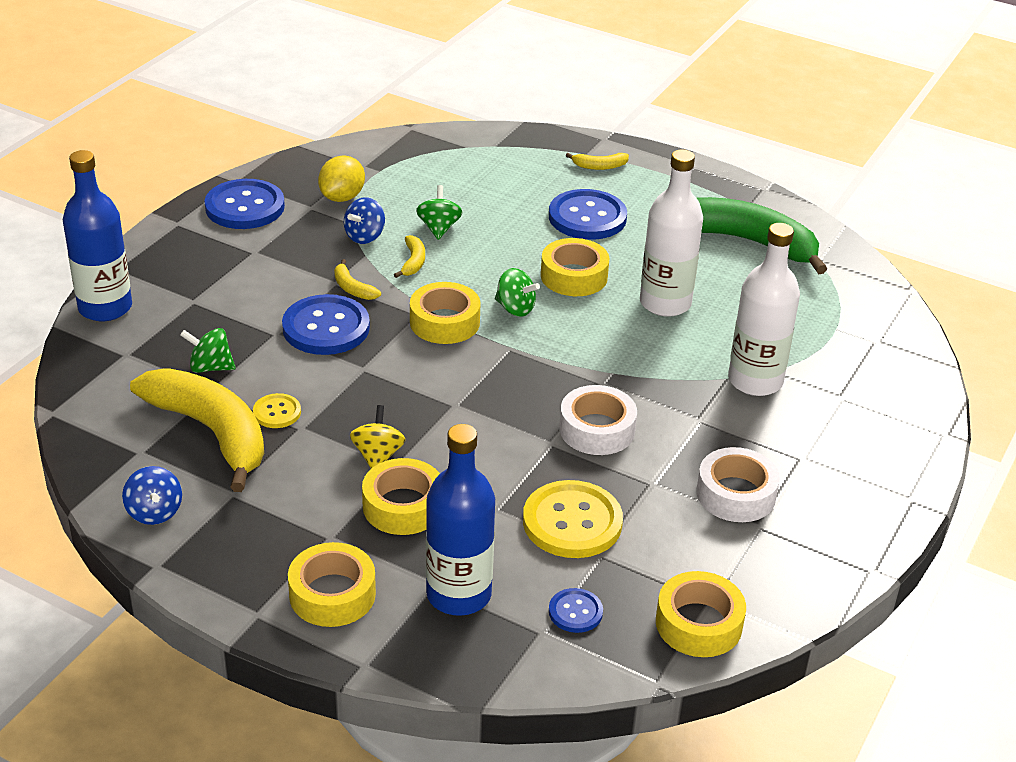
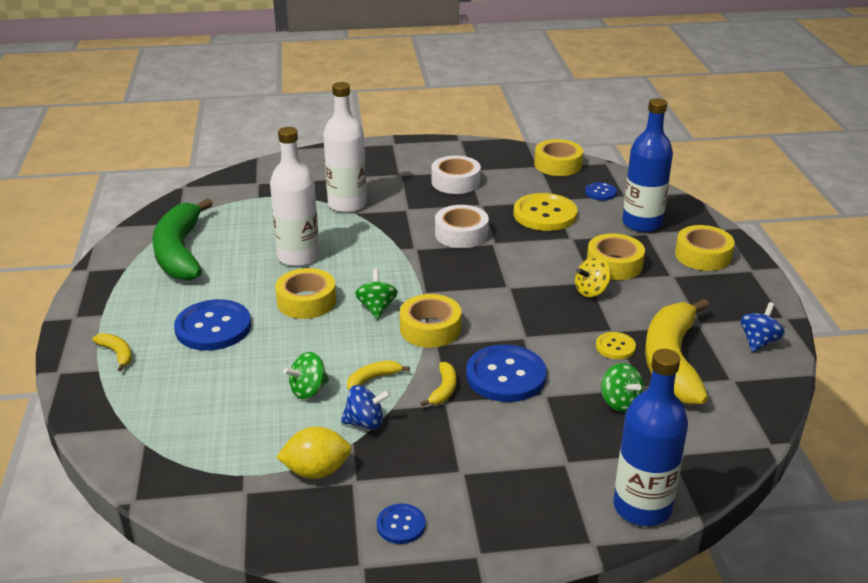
camera: 125 degrees left, 5 degrees down
(245, 207) = (401, 525): blue button -> blue button, size x0.51

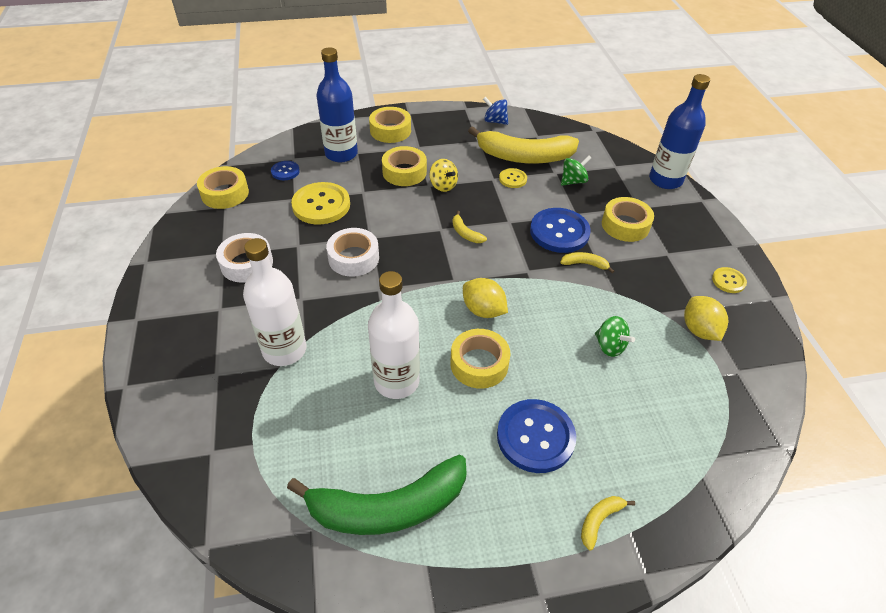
camera: 95 degrees left, 15 degrees up
(365, 423) = (637, 306): blue spinning top -> none
(373, 379) = (583, 306): yellow banana -> yellow banana (465, 233)
(377, 308) = (483, 310): green spinning top -> yellow lemon
(401, 525) = (728, 281): blue button -> yellow button
(430, 329) = (508, 274): yellow tape -> yellow tape (625, 225)

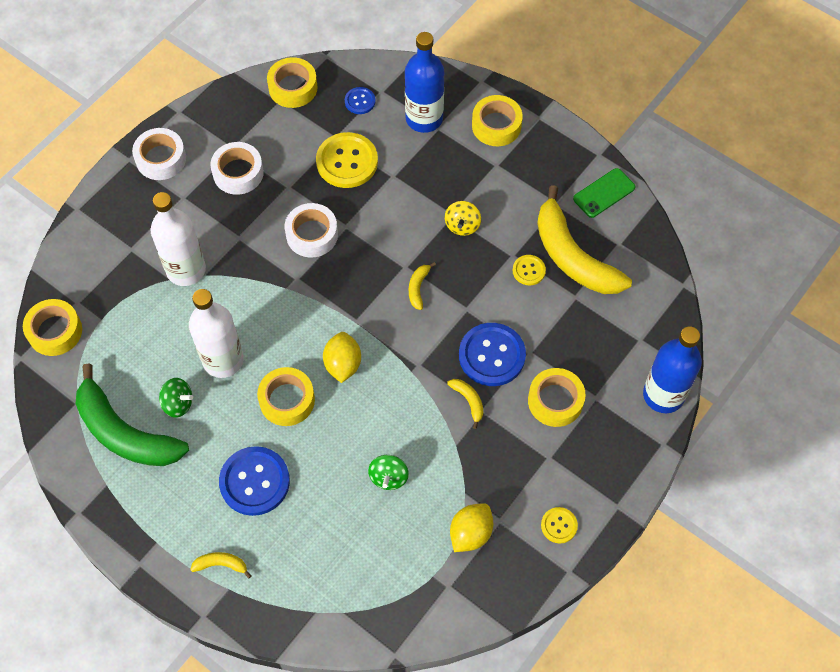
camera: 50 degrees right, 15 degrees up
(166, 299) = (161, 159): none -> white tape
(404, 172) = (450, 183): yellow tape -> yellow tape (55, 331)
(495, 121) = (604, 193): blue spinning top -> green phone
(573, 181) = (577, 320): green spinning top -> green spinning top (178, 404)

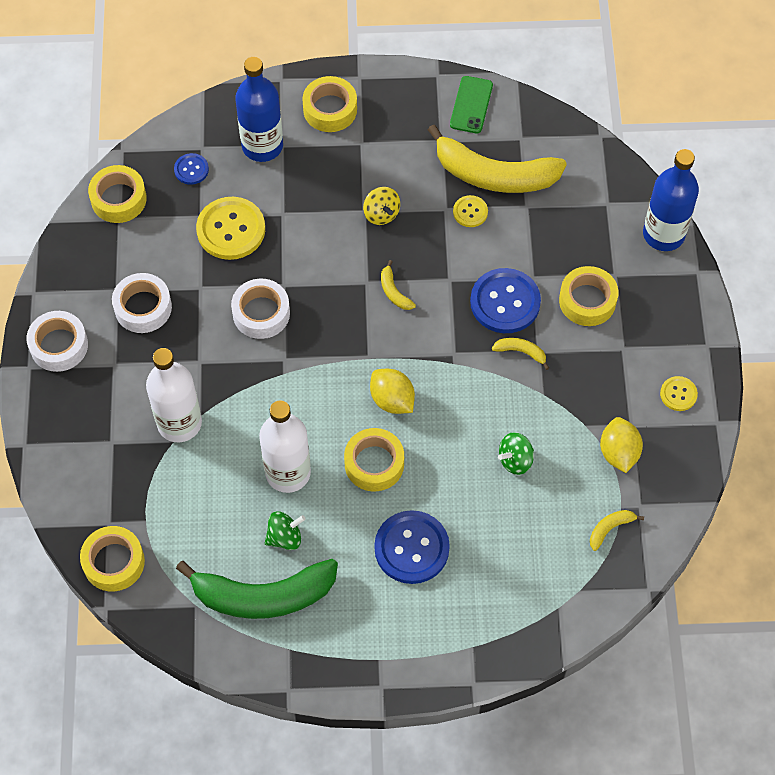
camera: 40 degrees left, 0 degrees up
(221, 564) = (448, 633): yellow banana -> yellow banana (610, 529)
(388, 477) = (515, 460): green spinning top -> green spinning top turned 90 degrees clockwise

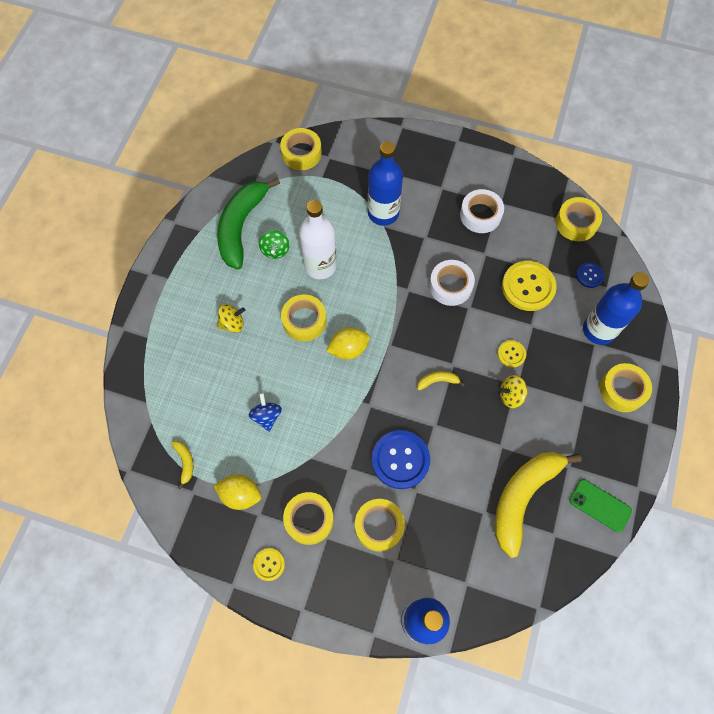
camera: 110 degrees right, 5 degrees up
(59, 345) = (467, 160): white tape -> none
(179, 423) = (383, 213): white bottle -> blue bottle
(411, 548) = (232, 323): blue button -> yellow spinning top
(470, 212) = (492, 464): yellow button -> yellow button (511, 354)
(515, 460) = (267, 416): green spinning top -> blue spinning top
(521, 352) = (352, 455): yellow banana -> none
(612, 372) = (309, 519): none -> yellow tape

